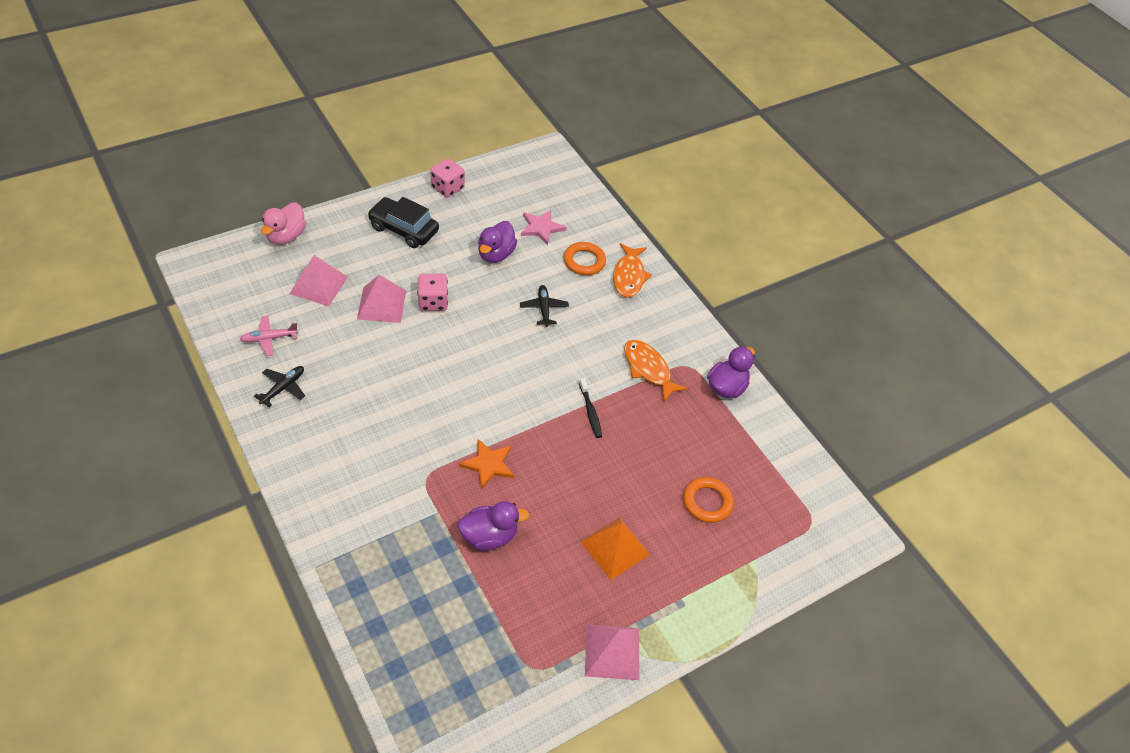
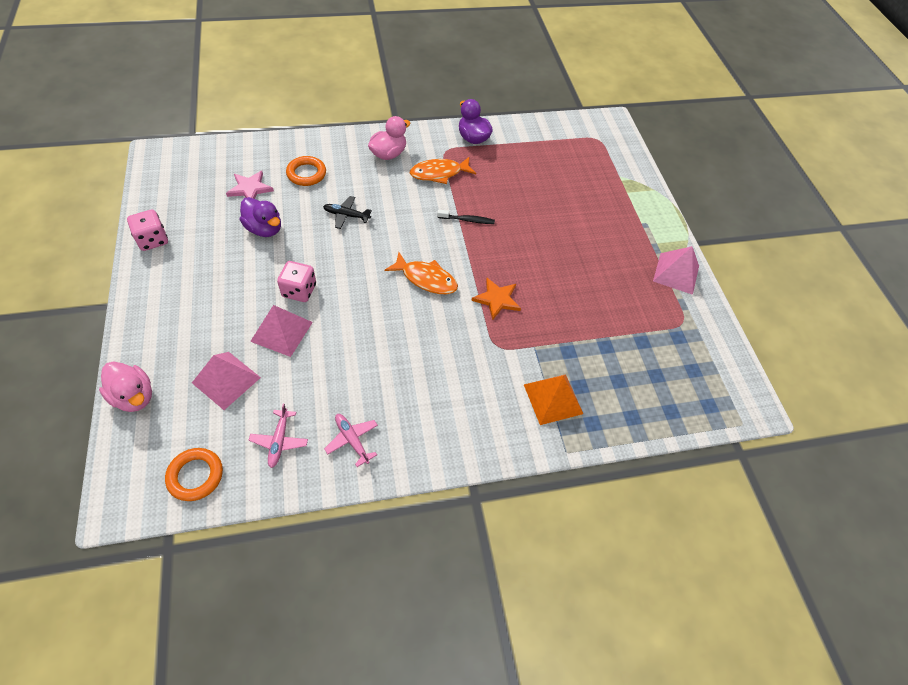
camera: 70 degrees left, 5 degrees up
(283, 388) = (352, 440): black plane -> pink plane
(403, 229) = (189, 289): black car -> none
(489, 536) = (565, 318): purple duck -> none
(615, 548) = (594, 245): orange pyramid -> orange pyramid (553, 399)
(629, 276) = (338, 152): orange fish -> orange fish (426, 279)
(652, 317) = (388, 154): none -> pink duck
(707, 502) = (568, 183): orange ring -> orange ring (195, 476)

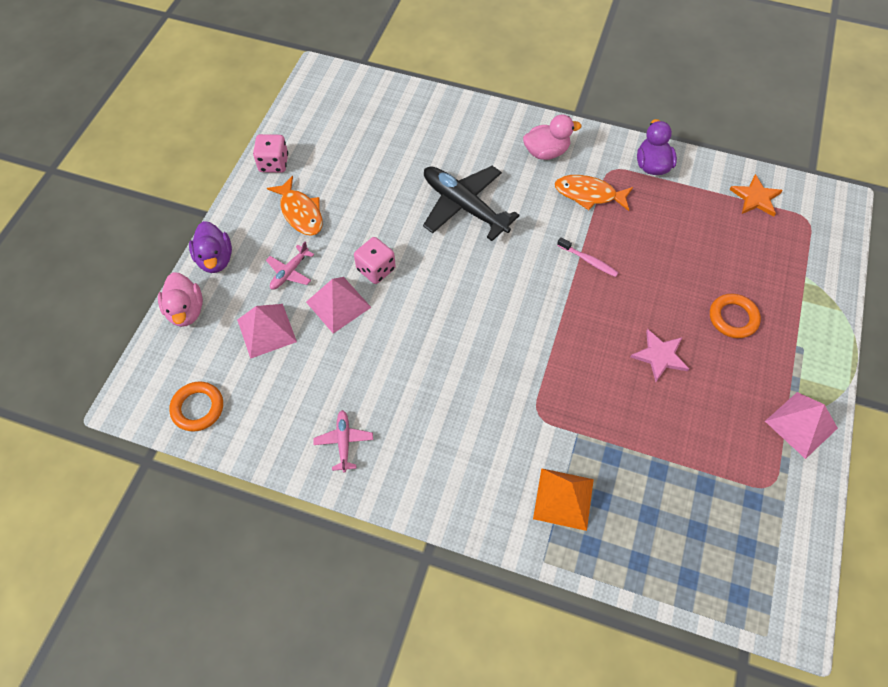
camera: 35 degrees right, 5 degrees up
(250, 188) = (386, 141): pink star -> pink star (660, 356)
(264, 229) = (377, 190): purple duck -> purple duck (215, 259)
(279, 441) = (281, 411): pink plane -> pink plane (290, 272)
(306, 174) = (449, 145): orange ring -> orange ring (733, 318)
(346, 215) = (464, 206): black plane -> black plane, size x2.04
(426, 279) = (506, 309): orange fish -> orange fish (300, 212)
(467, 220) = (588, 261): black toothbrush -> pink toothbrush
(497, 299) = (568, 363): orange star -> orange star (755, 198)

